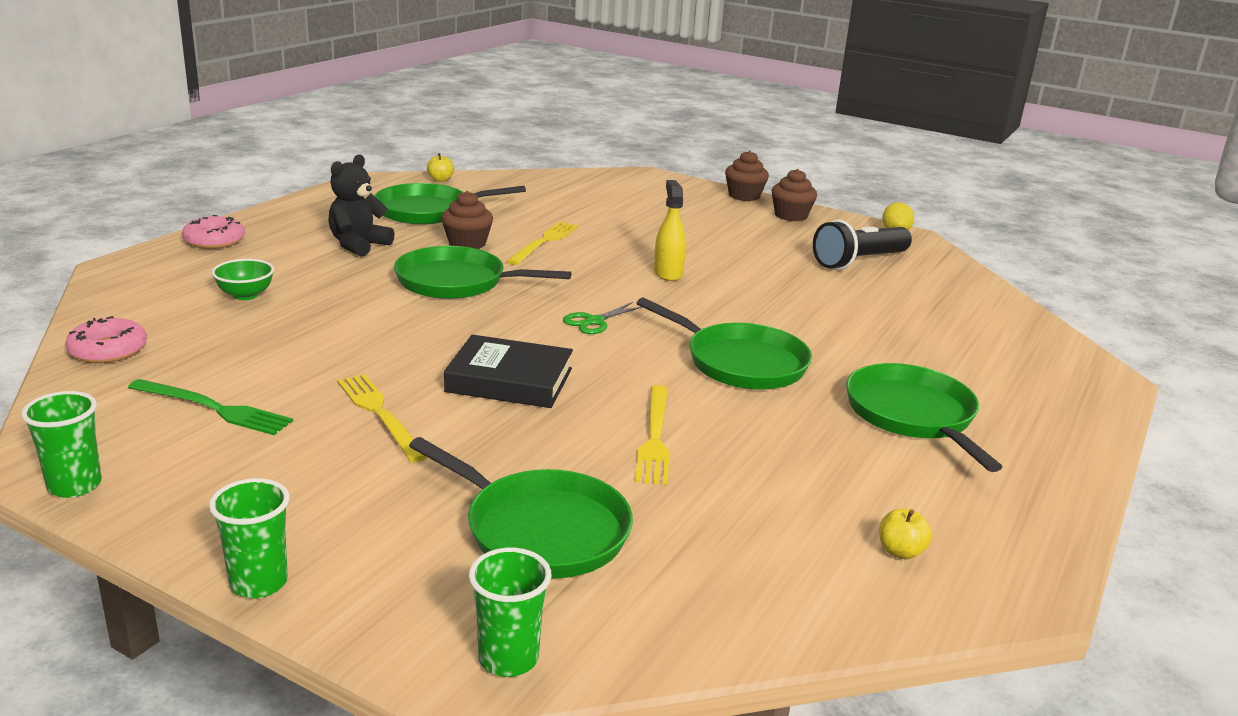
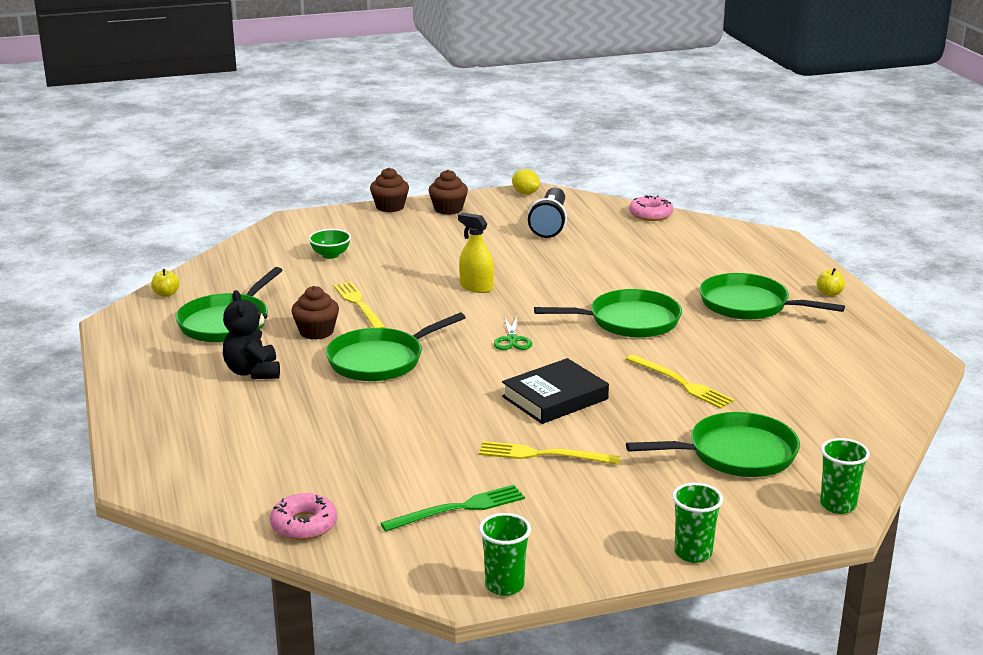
camera: 45 degrees left, 0 degrees up
(214, 240) = (145, 425): pink donut -> pink donut (650, 214)
(245, 295) = (281, 444): green bowl -> green bowl (330, 255)
(900, 551) = (862, 371): yellow apple -> yellow apple (829, 293)

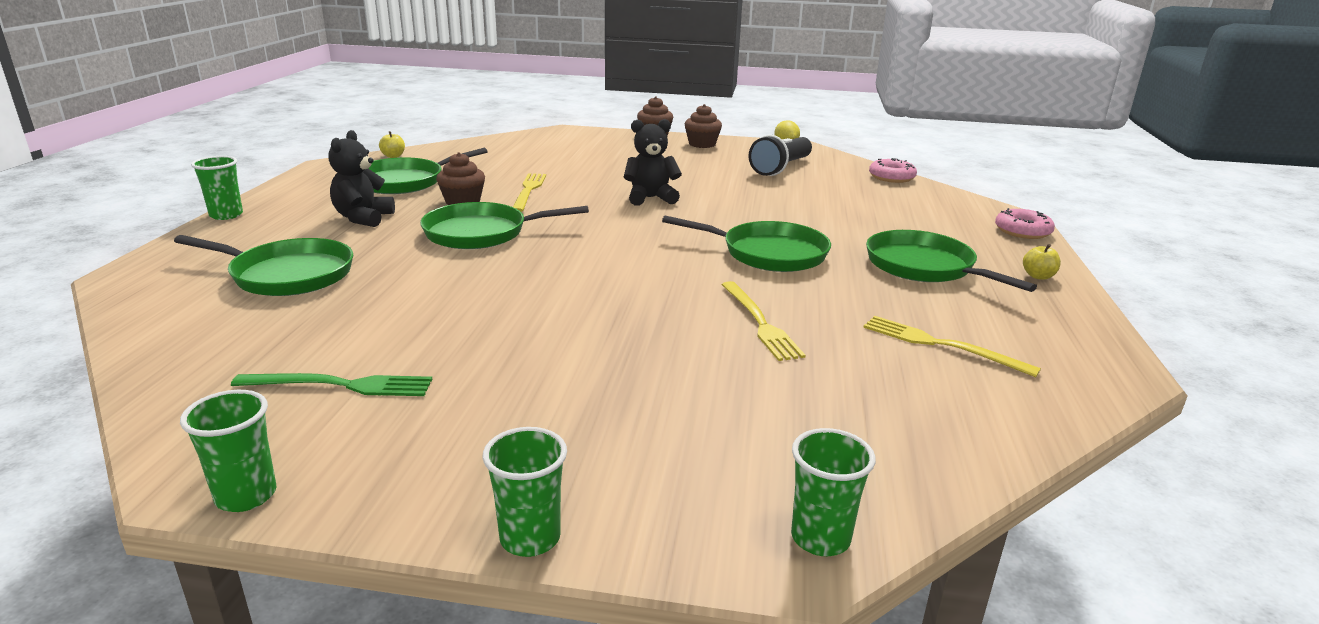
camera: 25 degrees right, 0 degrees up
(117, 402) = (226, 215): none -> green cup
(304, 525) = (176, 355): pink donut -> pink donut (1022, 231)
(330, 255) = (559, 155): green bowl -> none
(476, 287) = (650, 198): yellow spray bottle -> black teddy bear
(512, 340) = (627, 244): green scissors -> none
(543, 455) = (510, 355): yellow fork -> yellow fork (941, 345)
(555, 398) = (600, 303): black book -> none
(736, 454) = (742, 419): green pan -> green pan (288, 275)

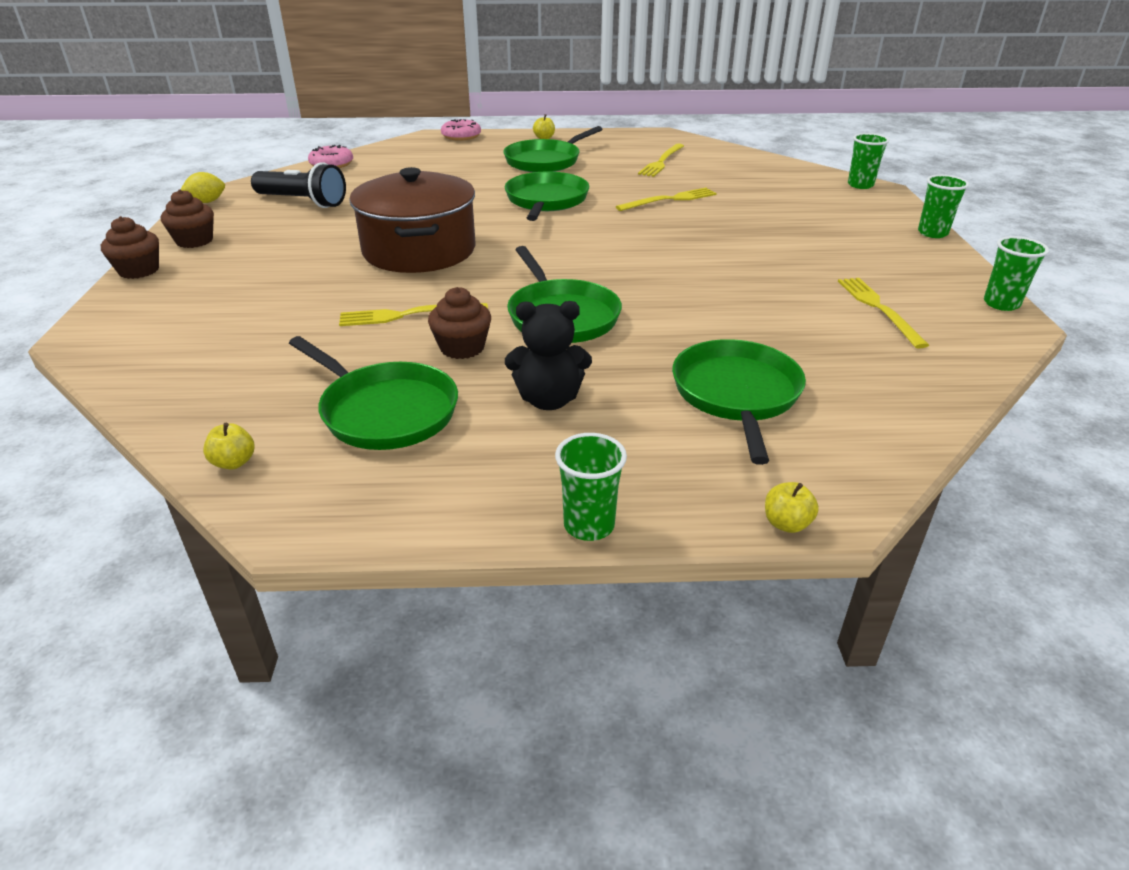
camera: 100 degrees left, 10 degrees up
(138, 261) = (786, 523): none -> yellow apple
(341, 385) = (878, 309): green fork -> yellow fork
(650, 198) = (419, 250): black teddy bear -> brown pot

